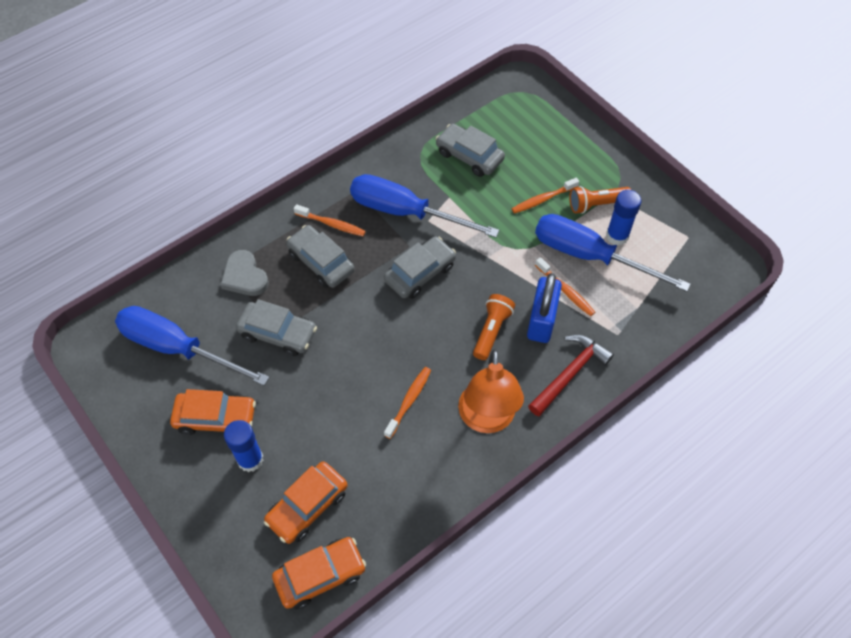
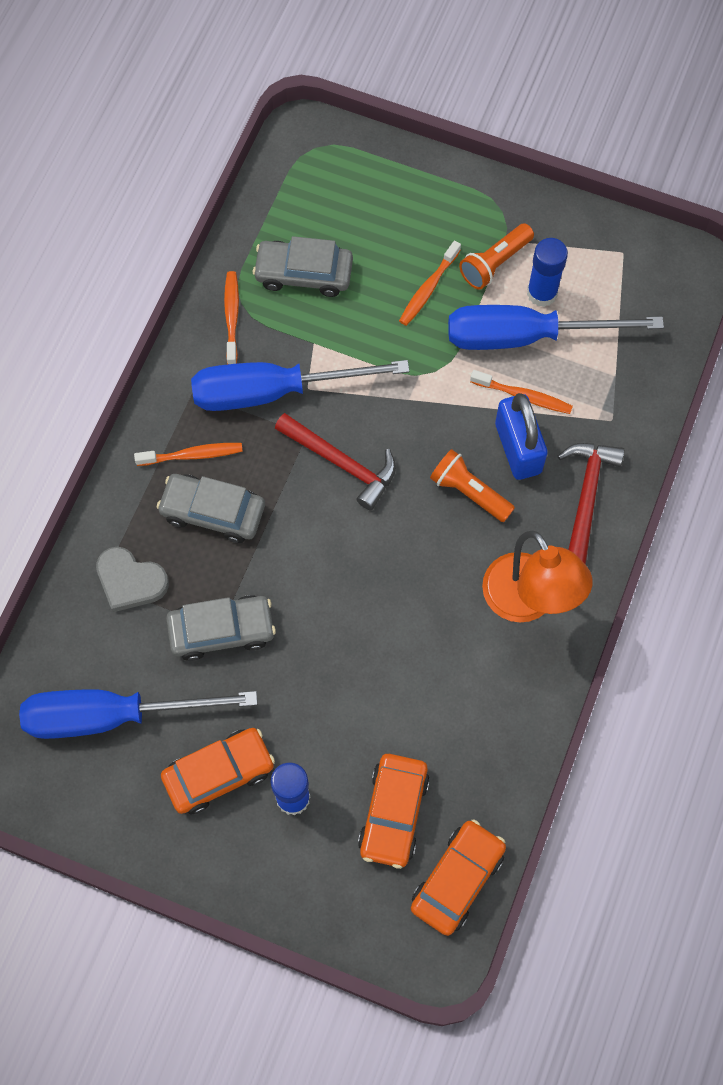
camera: 30 degrees left, 10 degrees up
(409, 401) = (428, 628): orange toothbrush -> orange toothbrush (232, 316)
(420, 273) = (341, 463): grey car -> red hammer
(491, 331) = (469, 492): orange flashlight -> orange flashlight turned 45 degrees counterclockwise

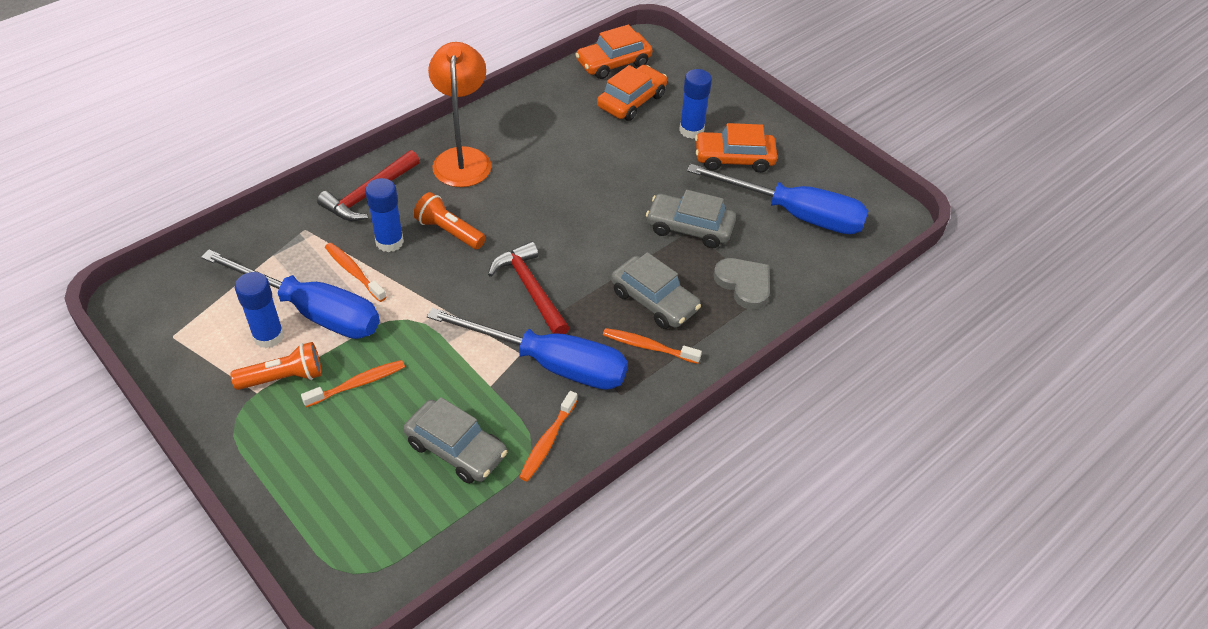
camera: 155 degrees left, 20 degrees down
(469, 492) = (449, 231): orange flashlight -> orange flashlight turned 150 degrees clockwise
(518, 448) = (389, 242): blue padlock -> blue glue stick

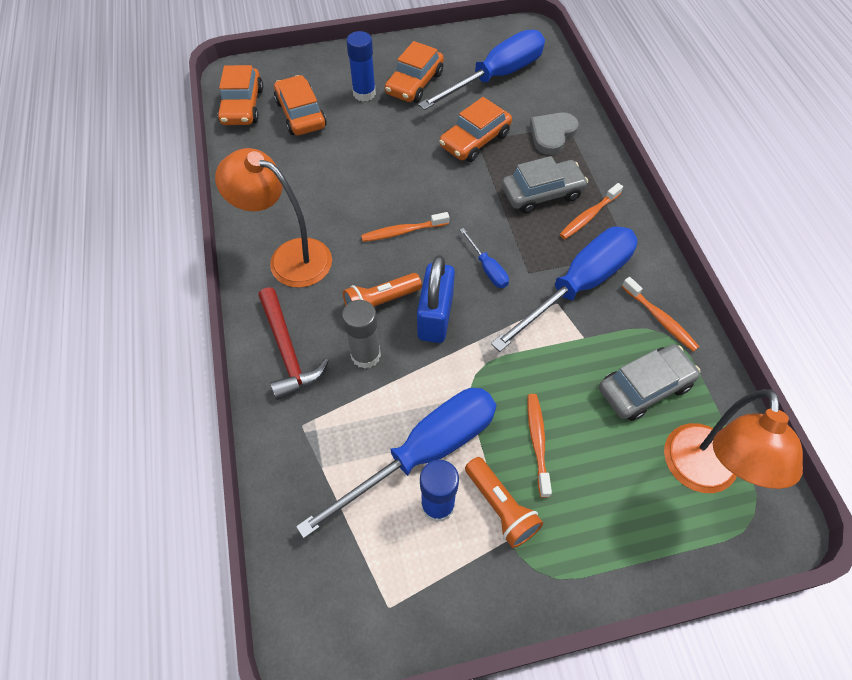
camera: 60 degrees left, 10 degrees up
(283, 378) = (500, 507): orange flashlight -> orange flashlight turned 135 degrees clockwise
(354, 272) = (389, 399): orange toothbrush -> orange toothbrush (402, 231)
(379, 518) = (701, 474): none -> orange lamp
(389, 242) = (366, 355): blue glue stick -> grey glue stick
(454, 272) = (435, 317): none -> blue padlock
(530, 290) = (487, 268): red hammer -> blue screwdriver
(689, 228) = (475, 140): grey car -> orange car
(744, 284) = (552, 134): grey heart -> grey heart turned 45 degrees counterclockwise

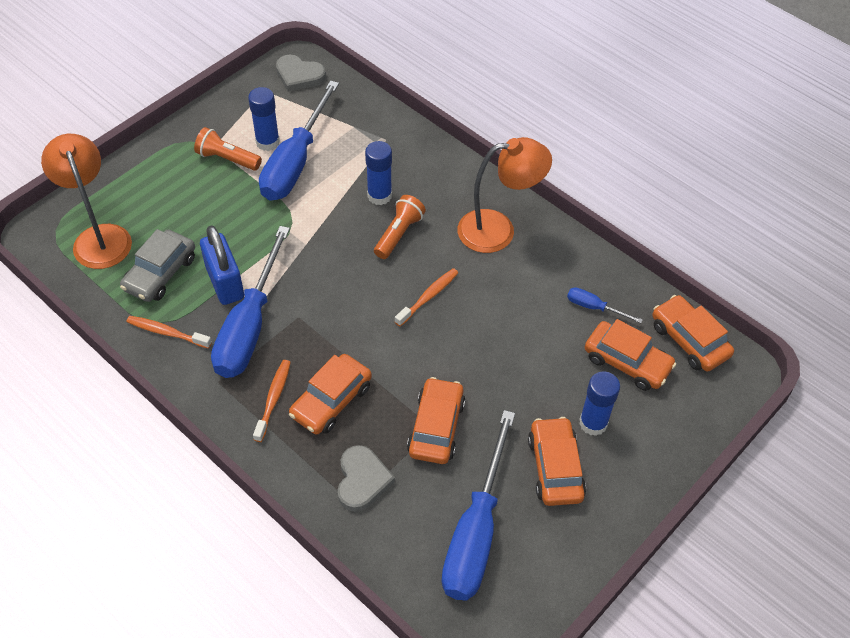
camera: 145 degrees right, 5 degrees down
(287, 350) = (436, 172): red hammer -> none
(324, 607) = (299, 75): none -> grey heart
(366, 355) = (379, 196): grey glue stick -> blue glue stick
(435, 317) = (349, 245): blue padlock -> blue padlock (225, 283)
(487, 268) = (334, 302): blue screwdriver -> blue screwdriver (594, 307)
(537, 442) = (223, 203): orange toothbrush -> none
(542, 193) = (331, 401): grey car -> orange car

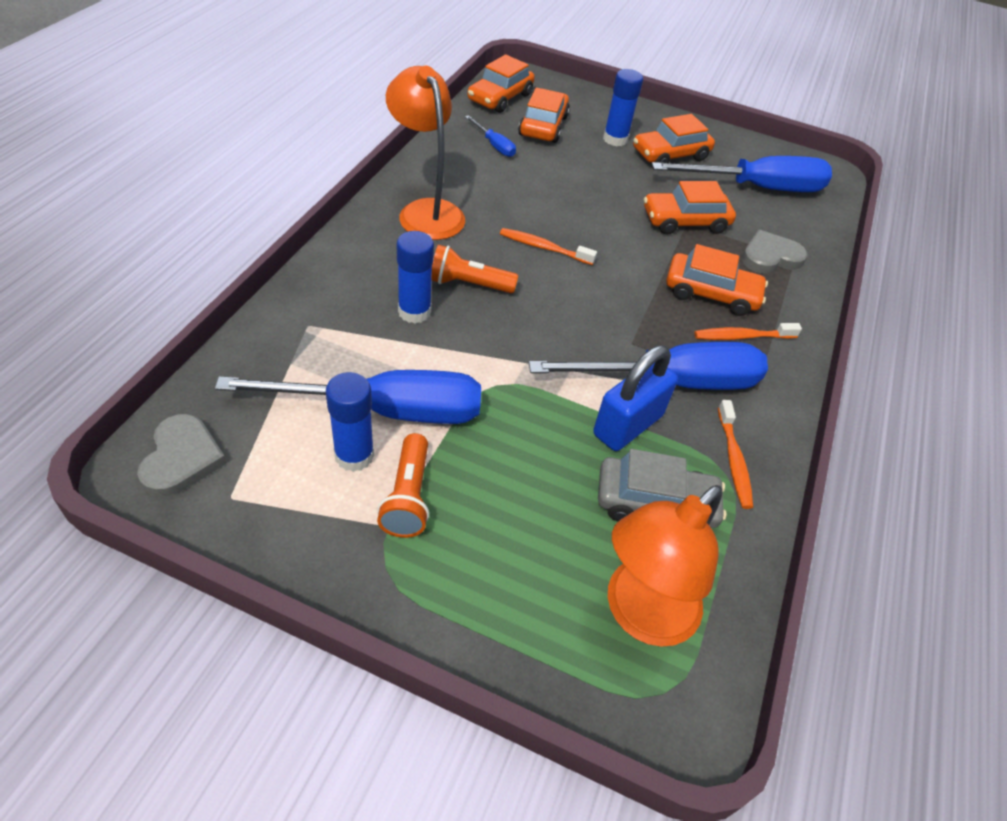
camera: 115 degrees left, 5 degrees down
(594, 307) = (494, 145): blue screwdriver -> blue screwdriver turned 45 degrees counterclockwise

